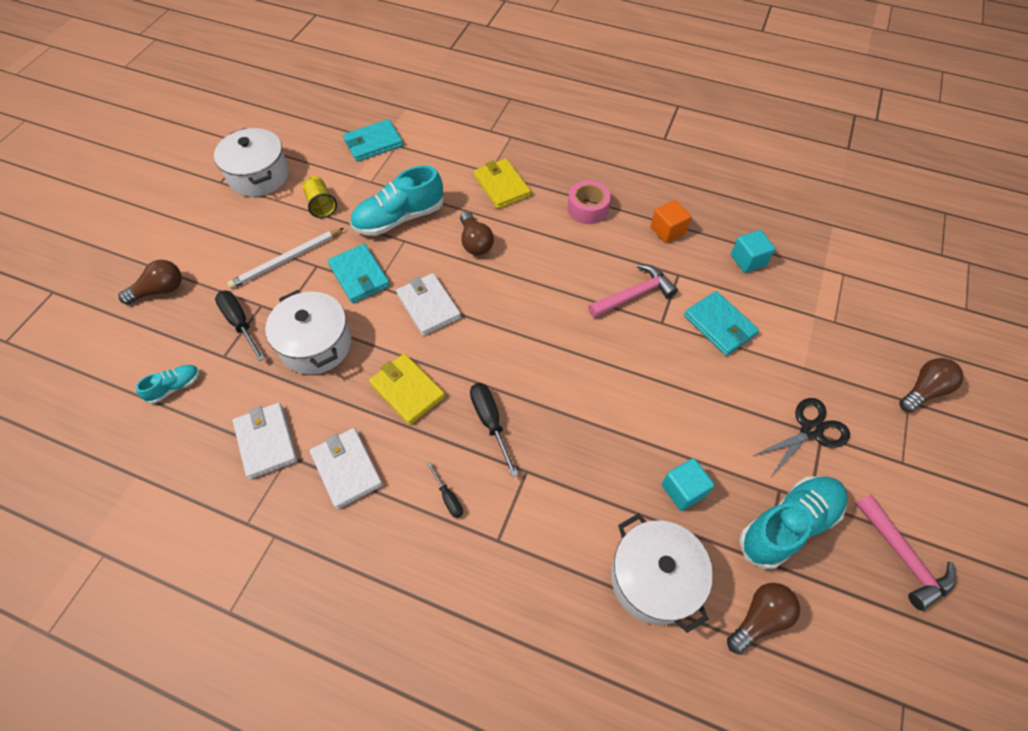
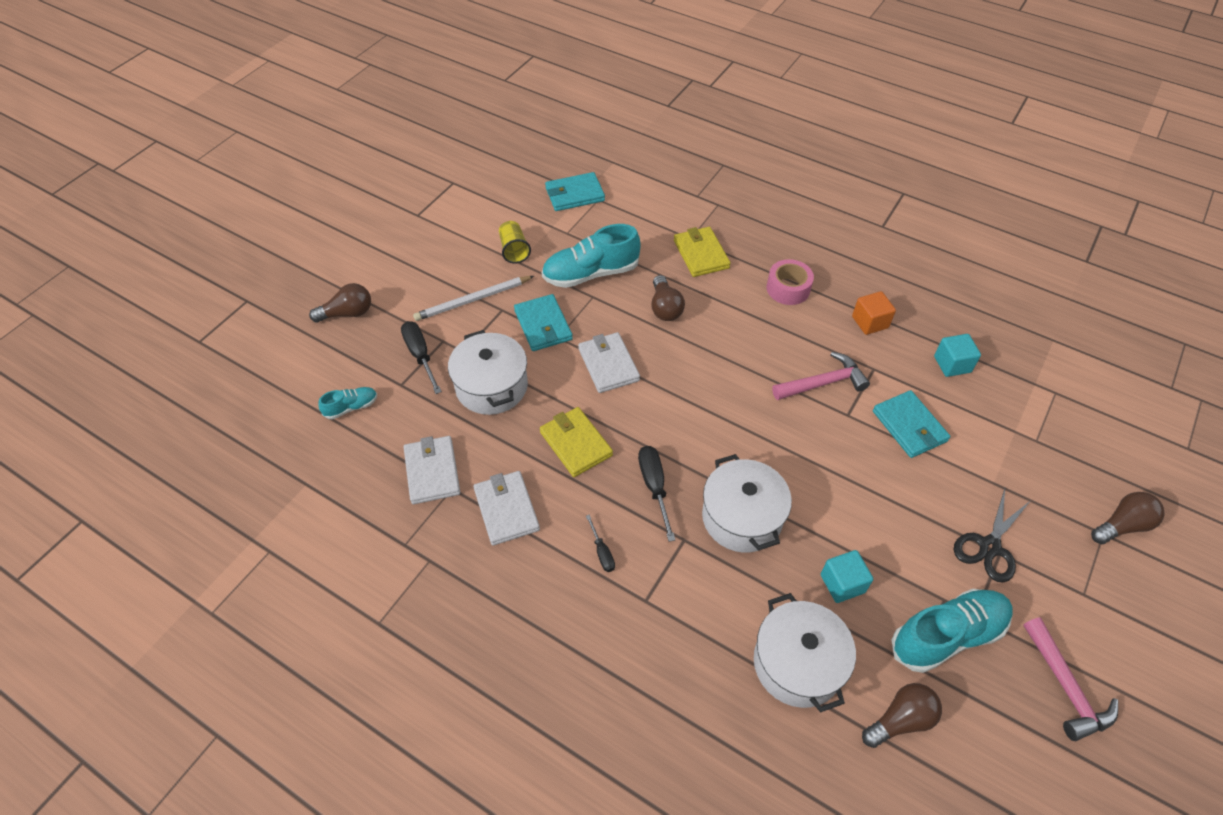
camera: 10 degrees right, 5 degrees down
(259, 176) = (456, 213): white pot -> white pot (742, 517)
(811, 431) = (989, 547): black scissors -> black scissors turned 150 degrees clockwise

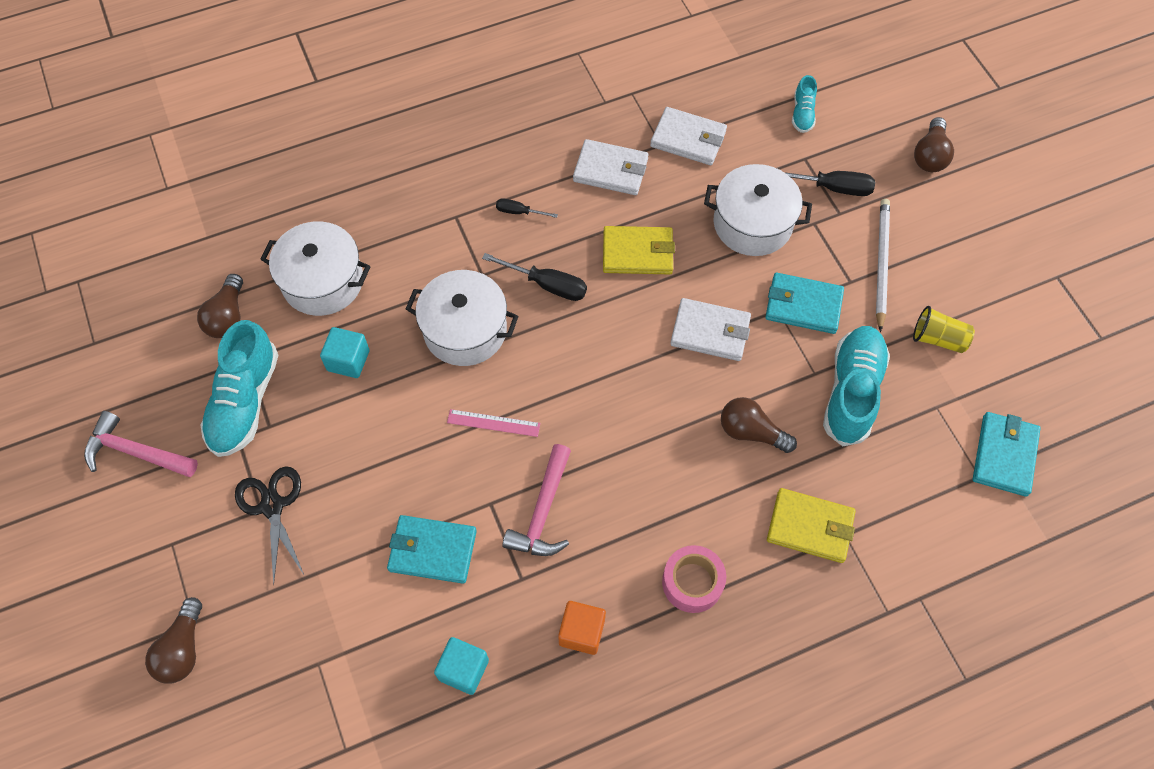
camera: 125 degrees right, 10 degrees up
(793, 449) = (493, 423): none -> pink ruler

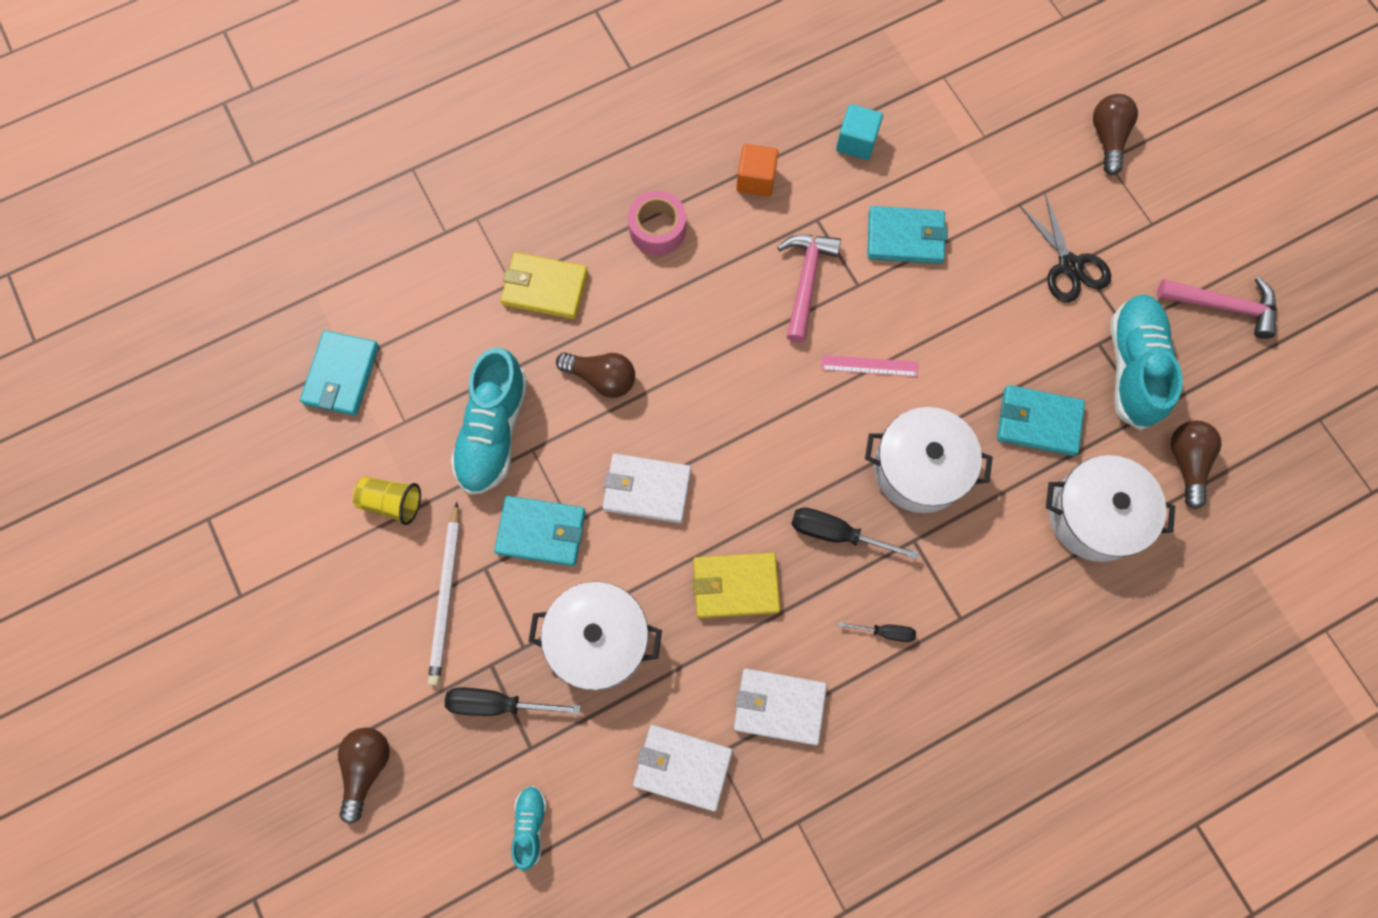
camera: 175 degrees right, 10 degrees up
(348, 360) = (1038, 422): turquoise cube -> turquoise wallet

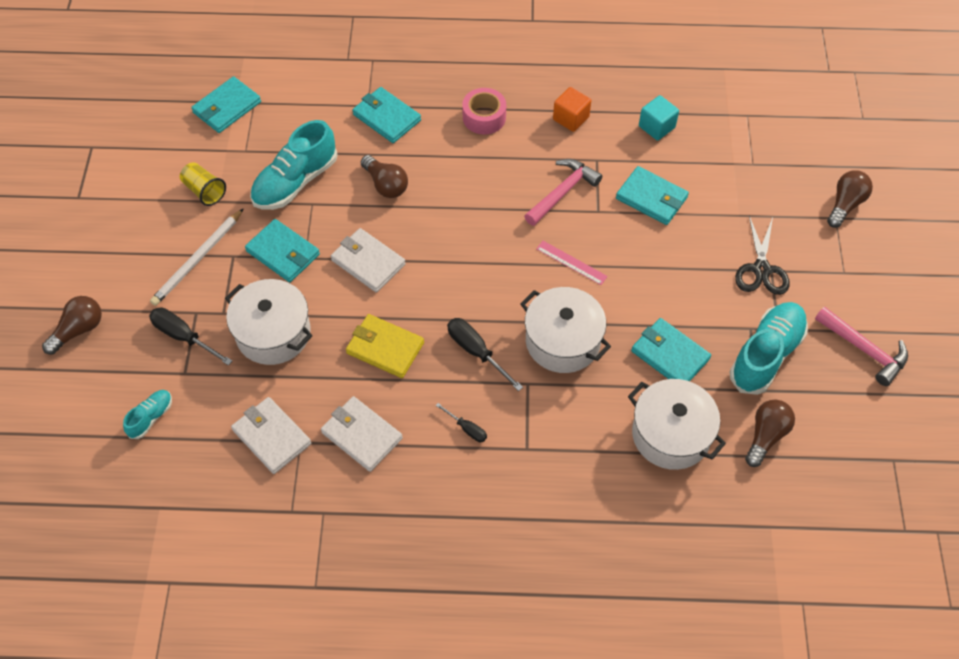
camera: 30 degrees right, 15 degrees down
(544, 288) = (386, 117): yellow wallet -> turquoise wallet

